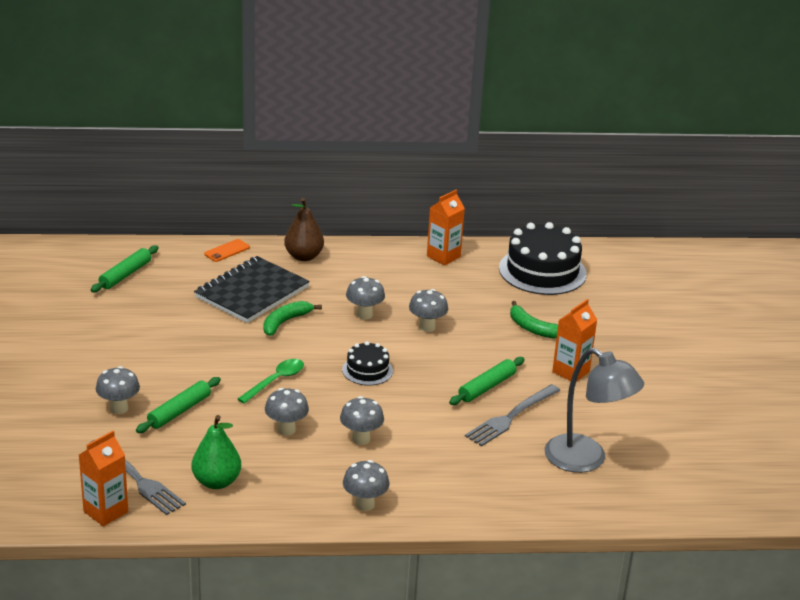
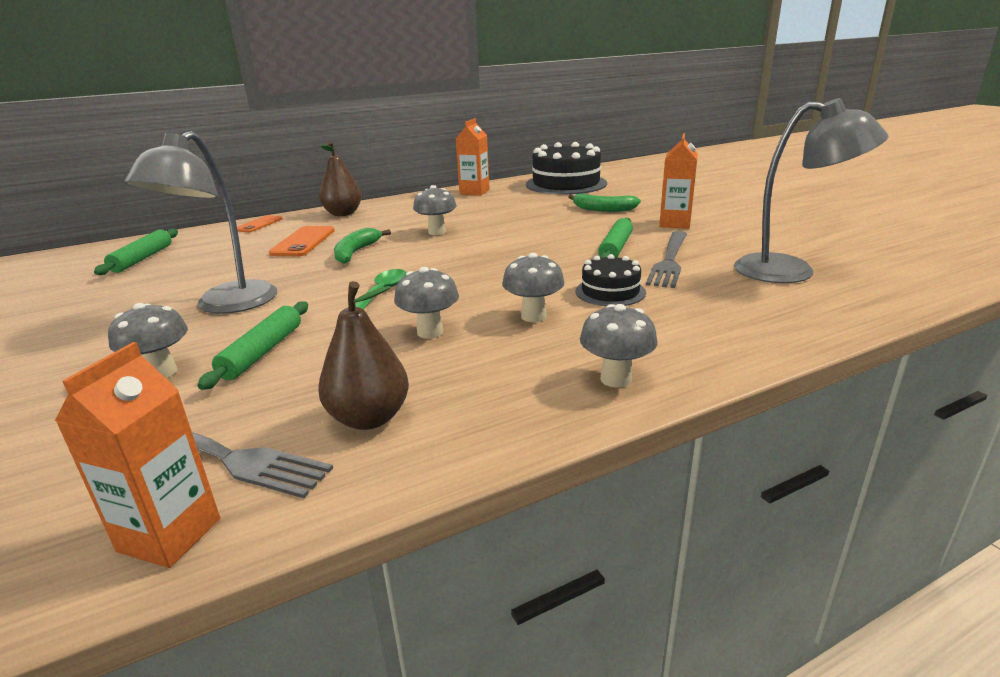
camera: 20 degrees left, 5 degrees down
(171, 356) = (226, 305): none -> grey lamp
(216, 482) = (369, 418): green pear -> brown pear
(252, 292) = (303, 242): black notebook -> orange phone
(367, 370) = (479, 264): black cake -> black cake (610, 292)
(427, 327) = (507, 227): grey mushroom -> none

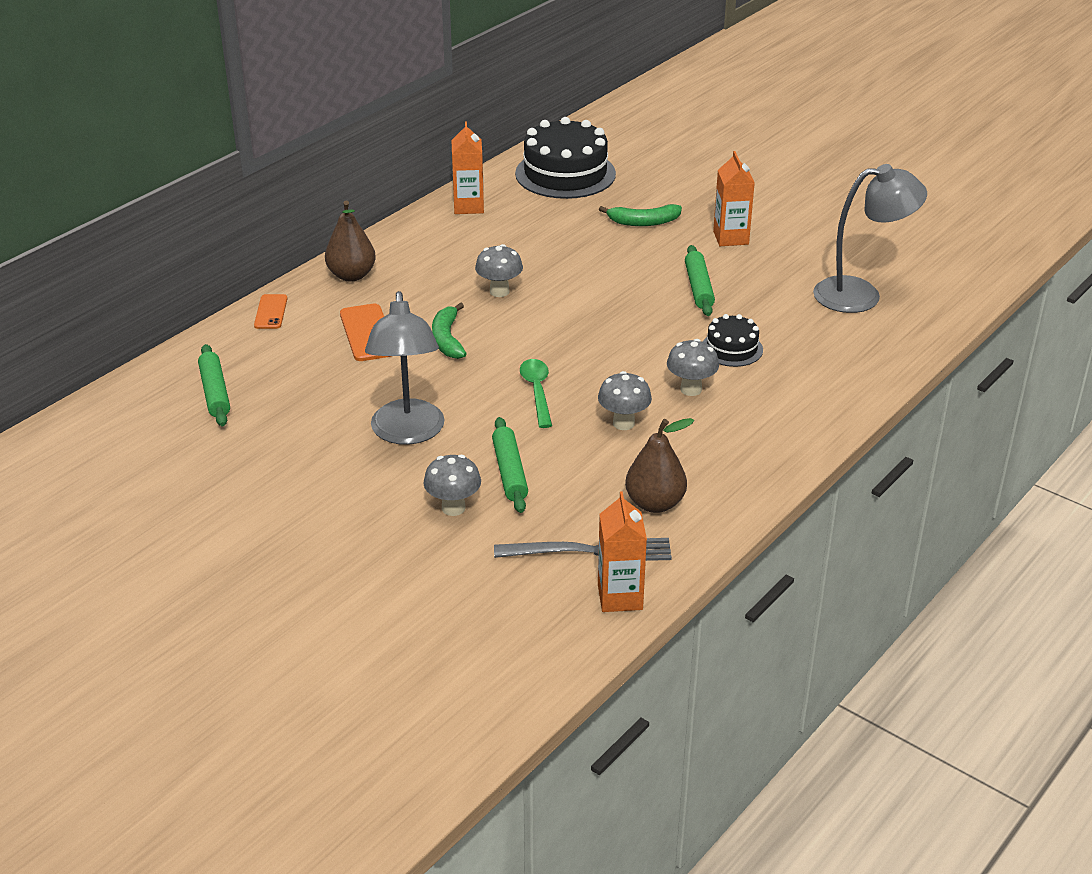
camera: 25 degrees left, 10 degrees up
(615, 379) = (790, 435): grey mushroom -> none
(669, 261) = (757, 298): grey fork -> none

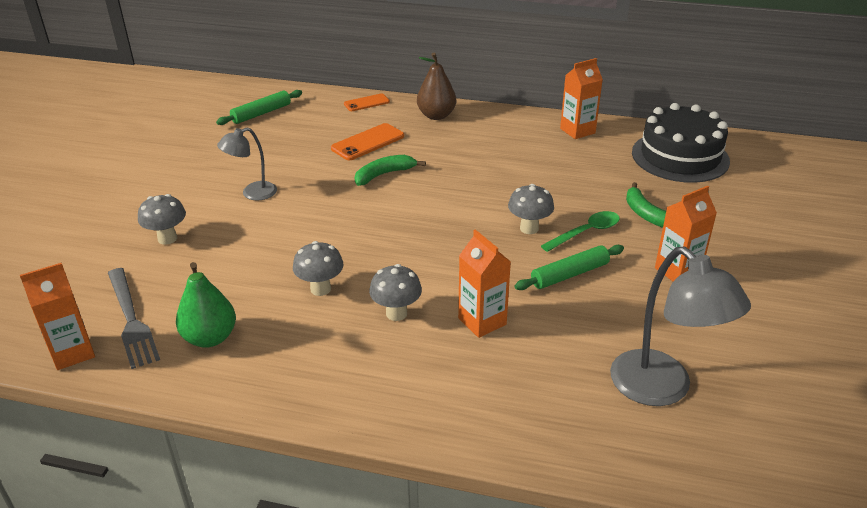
camera: 65 degrees right, 0 degrees up
(408, 433) = (252, 193): grey lamp -> grey lamp, size x0.58
(499, 291) = (468, 177): grey mushroom -> grey mushroom (529, 228)
(510, 472) = (224, 251): green rolling pin -> none
(537, 391) = (340, 233): green spoon -> green spoon (586, 232)
(655, 503) = (210, 338): brown pear -> green pear
(732, 349) = (482, 321): black cake -> orange carton

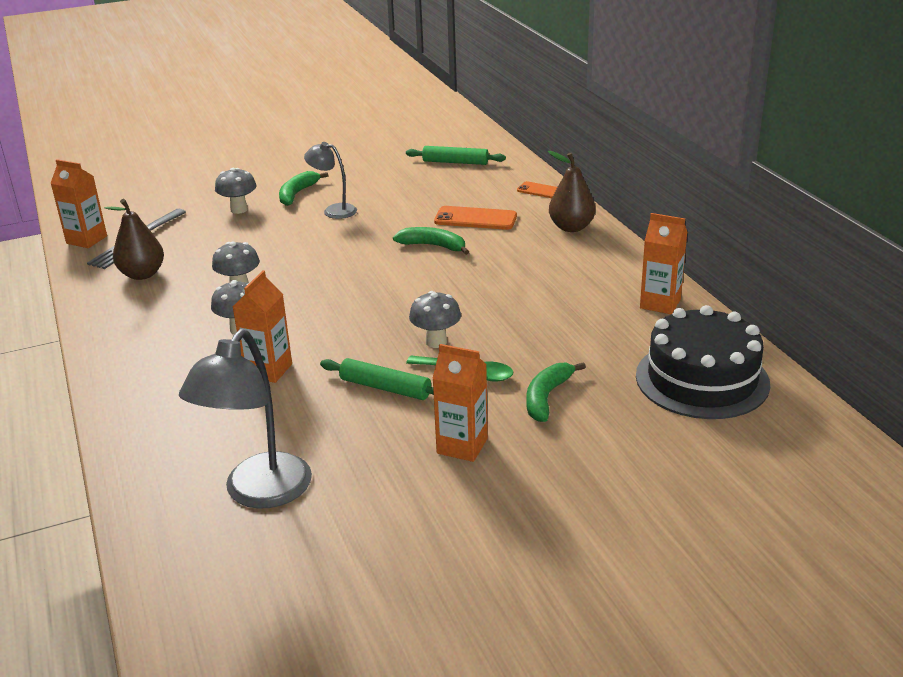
camera: 55 degrees right, 5 degrees down
(190, 199) = (297, 194): none -> green banana
(210, 338) = (142, 274): green pear -> brown pear

